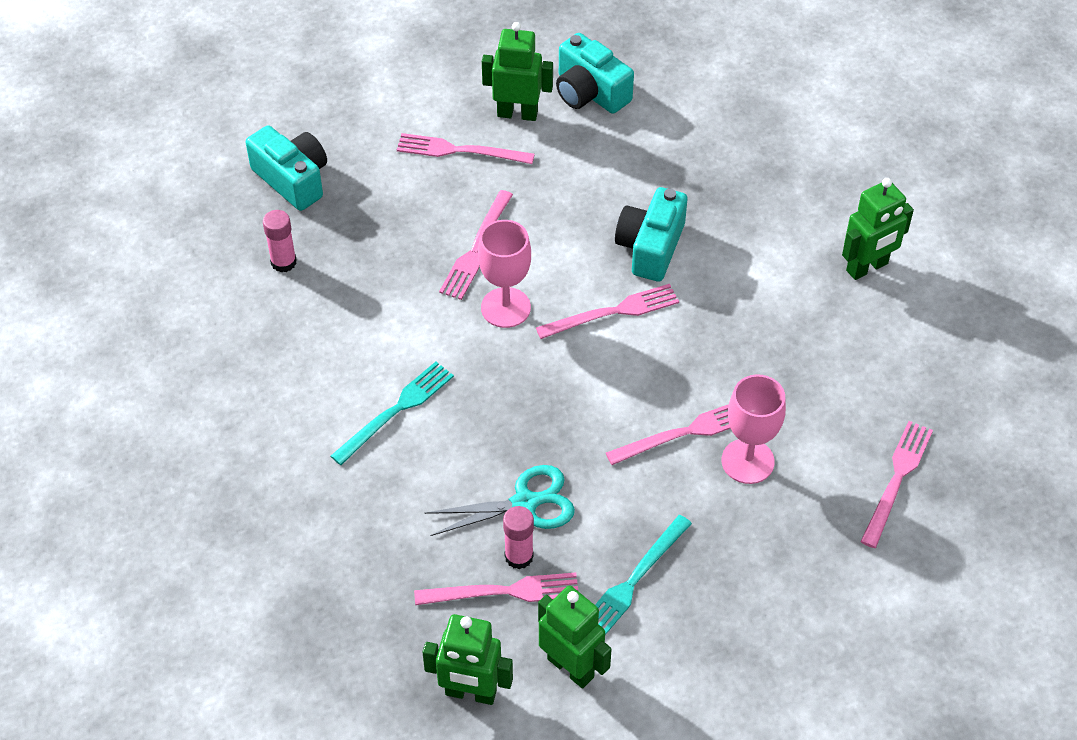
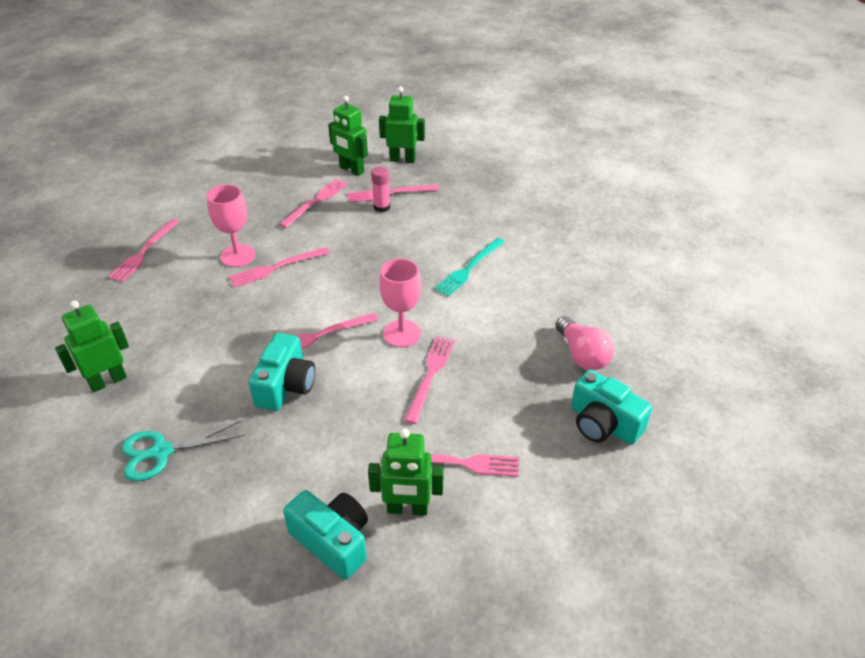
camera: 175 degrees right, 10 degrees down
(283, 262) = (582, 355): pink glue stick -> pink light bulb
(525, 503) = (380, 229): turquoise scissors -> turquoise scissors (161, 452)
(633, 580) = (316, 201): turquoise fork -> pink fork

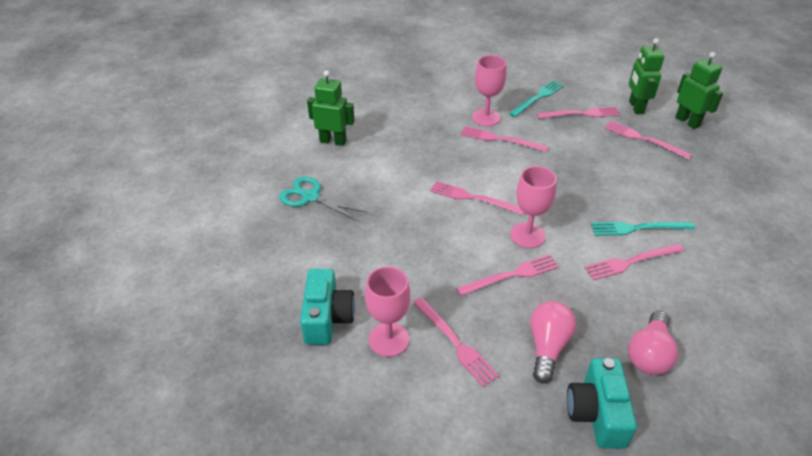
camera: 50 degrees right, 0 degrees up
(144, 252) = (436, 83): pink fork -> pink fork (631, 262)
(261, 209) = (537, 98): none -> turquoise fork
(286, 385) = (415, 212): turquoise camera -> none
(382, 207) = (625, 145): pink glue stick -> none
(407, 509) = (389, 339): green robot -> pink goblet
(521, 407) = (547, 347): none -> pink light bulb

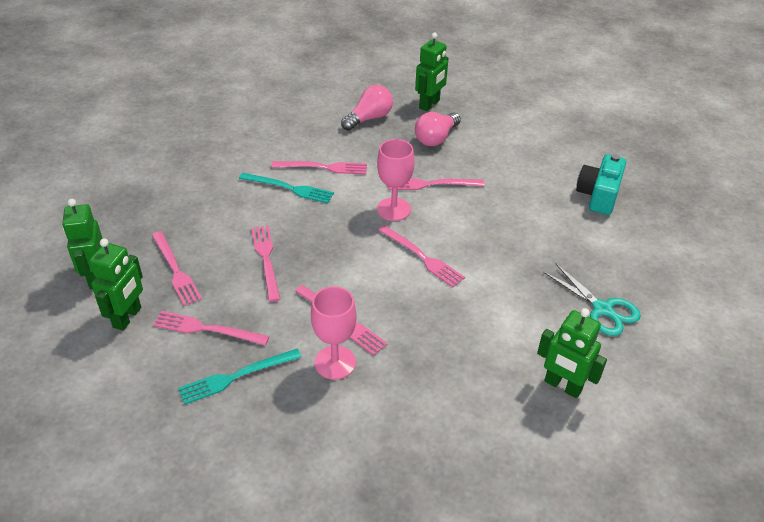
camera: 160 degrees left, 0 degrees up
(389, 339) = (552, 170): pink goblet -> none
(455, 343) = (502, 156): pink fork -> pink fork (266, 259)
(597, 413) = (429, 104): turquoise camera -> green robot

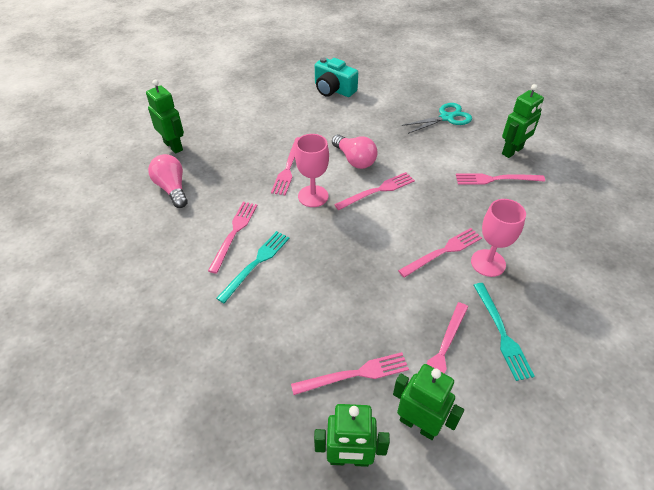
camera: 75 degrees left, 5 degrees up
(266, 259) = (356, 294): pink fork -> pink fork (496, 179)
(436, 138) = (226, 152): pink light bulb -> pink light bulb (354, 160)

